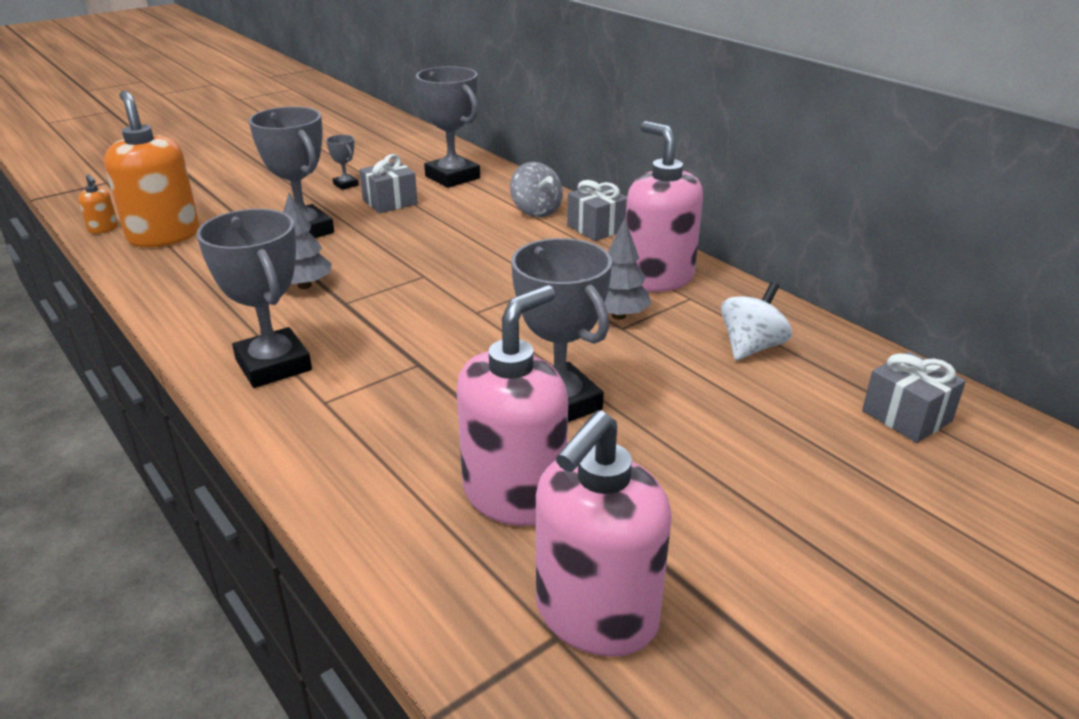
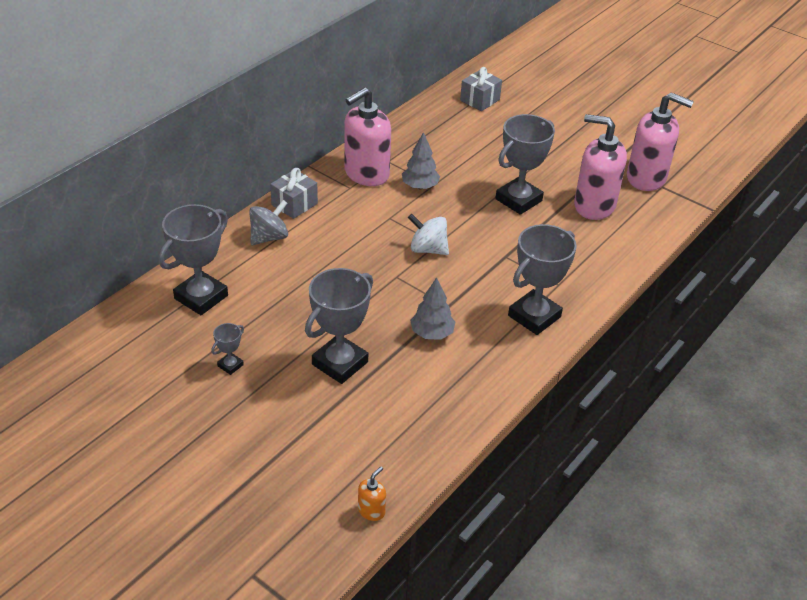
camera: 105 degrees left, 10 degrees up
(164, 236) = (374, 455): orange soap dispenser -> none
(390, 202) = (267, 325): grey gift -> none
(751, 347) = (437, 140): white spinning top -> white spinning top (428, 249)

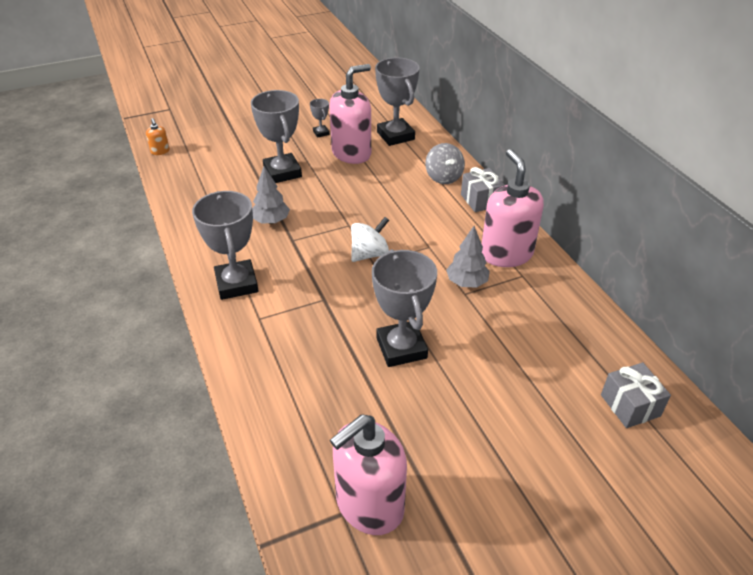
camera: 120 degrees right, 0 degrees up
(594, 206) = (350, 411): pink soap dispenser -> pink soap dispenser (351, 153)

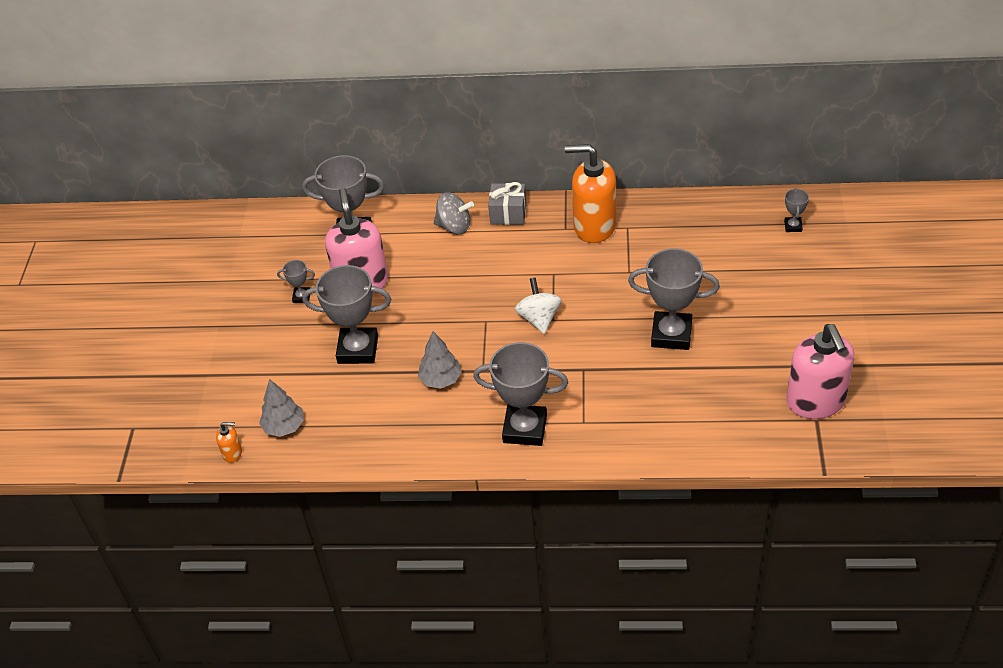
camera: 60 degrees left, 5 degrees up
(466, 282) = (616, 266): grey tree -> grey tree (284, 427)
(506, 254) = (594, 226): pink soap dispenser -> orange soap dispenser
(630, 405) = (793, 226): grey gift -> grey trophy

